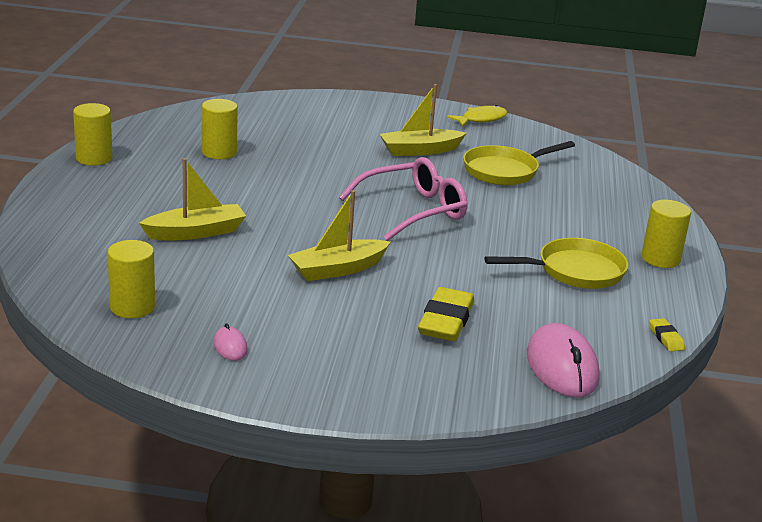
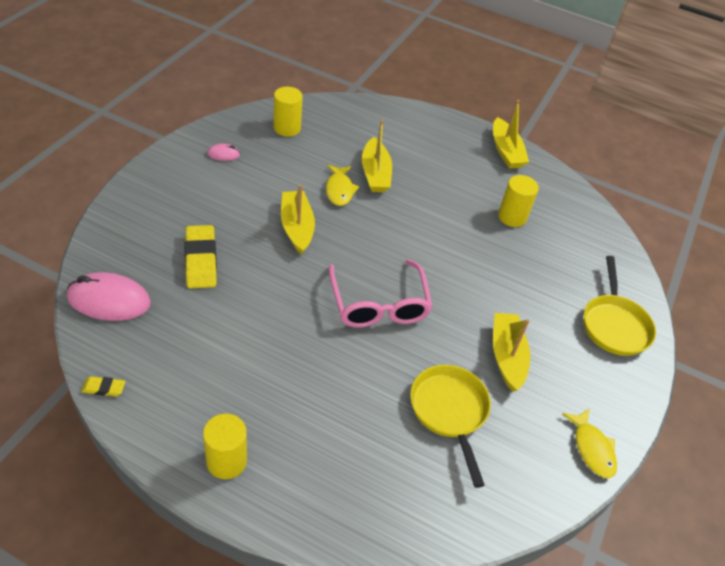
camera: 105 degrees right, 20 degrees up
(94, 158) = (506, 151): yellow cylinder -> yellow boat
(246, 251) = (339, 190): none -> yellow fish
(446, 321) = (201, 260): yellow eraser -> yellow eraser turned 45 degrees clockwise
(575, 271) = (234, 375): yellow pan -> yellow pan (614, 325)

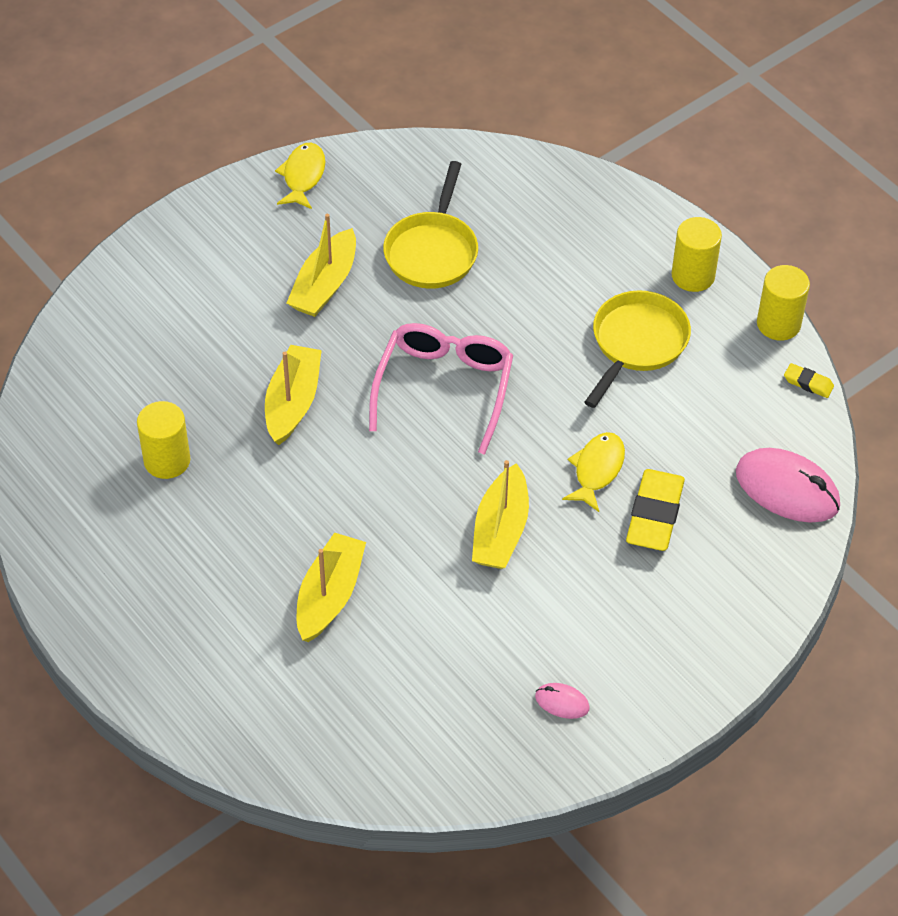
camera: 150 degrees left, 5 degrees up
(287, 128) = (430, 735): yellow cylinder -> yellow cylinder (778, 324)
(339, 190) = (404, 579): yellow fish -> yellow fish (597, 470)
(506, 151) = (76, 582): yellow boat -> yellow boat (293, 402)
(614, 325) = (158, 280): yellow pan -> yellow pan (637, 343)

